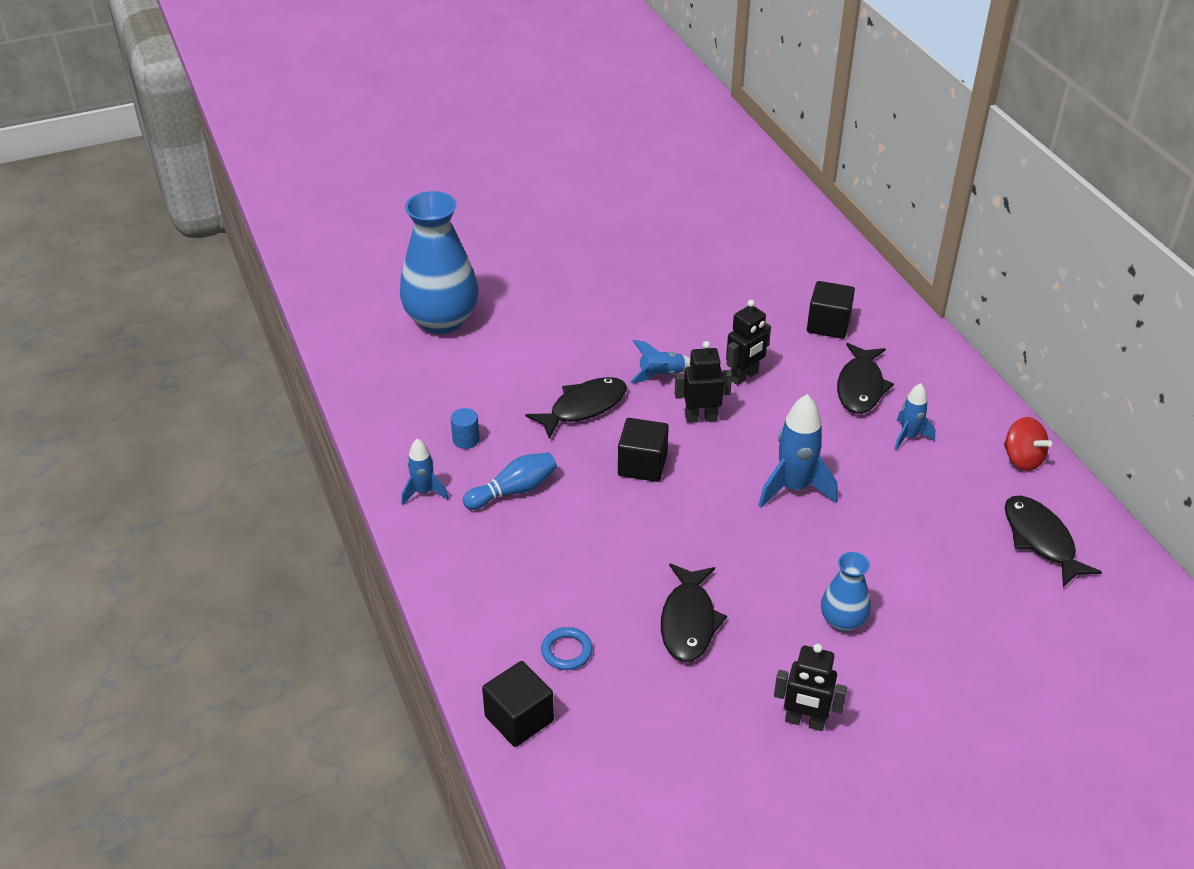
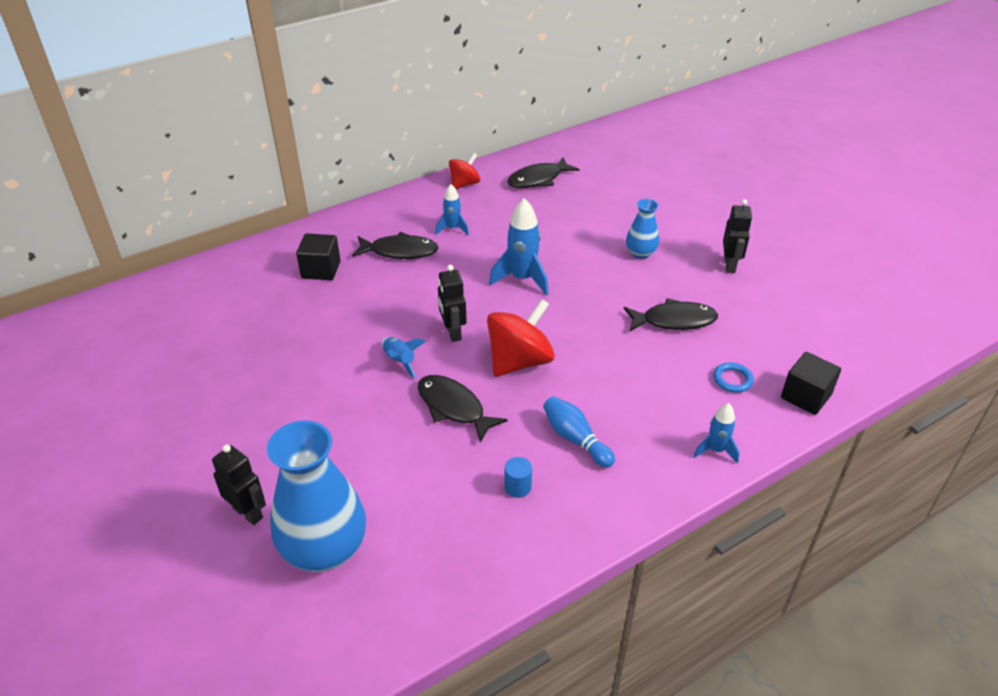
camera: 100 degrees left, 0 degrees up
(424, 492) = (598, 505): blue rocket -> blue rocket (716, 450)
(642, 465) = (519, 361): black cube -> red spinning top
(744, 376) = (395, 312): black robot -> black robot (248, 513)

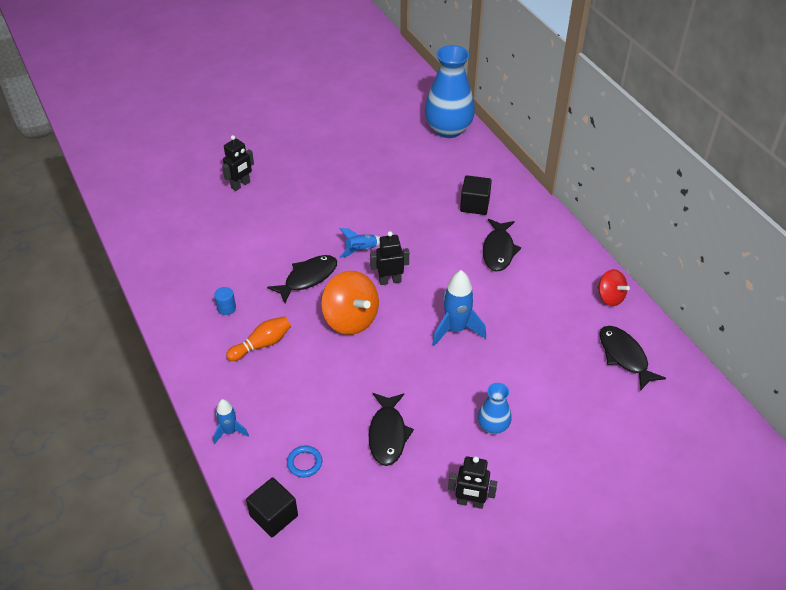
camera: 95 degrees right, 5 degrees up
(324, 549) = (205, 217): blue vase -> blue vase (448, 129)
(452, 229) = (533, 285): blue rocket -> none
(519, 361) = (351, 319): red spinning top -> orange spinning top
(575, 439) = (262, 344): blue bowling pin -> orange bowling pin

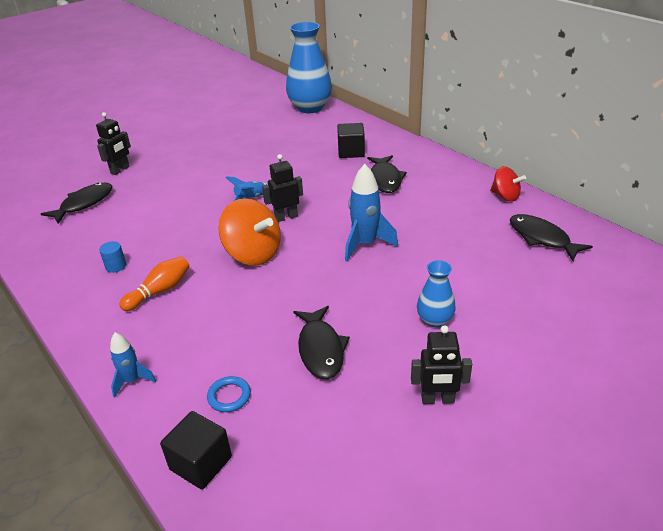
camera: 10 degrees left, 10 degrees down
(308, 278) = (201, 228): black fish -> black fish (84, 203)

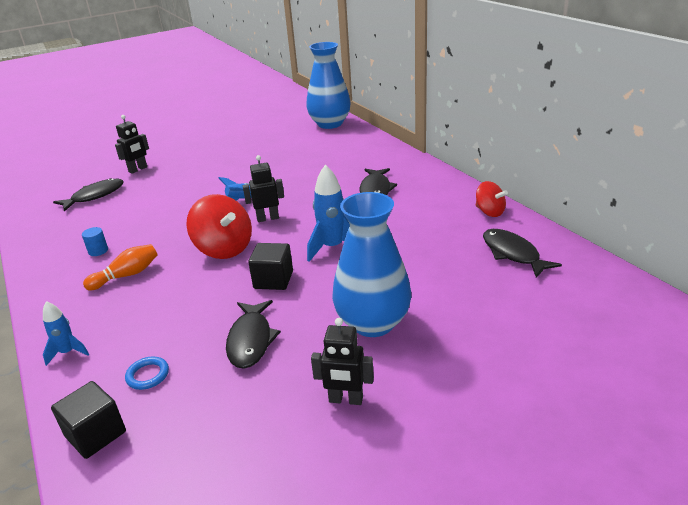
camera: 10 degrees right, 5 degrees down
(253, 254) = (224, 249): orange spinning top -> red spinning top
(351, 152) = (352, 164): black cube -> black cube (273, 280)
(435, 320) = (373, 323): blue vase -> blue vase, size x1.98

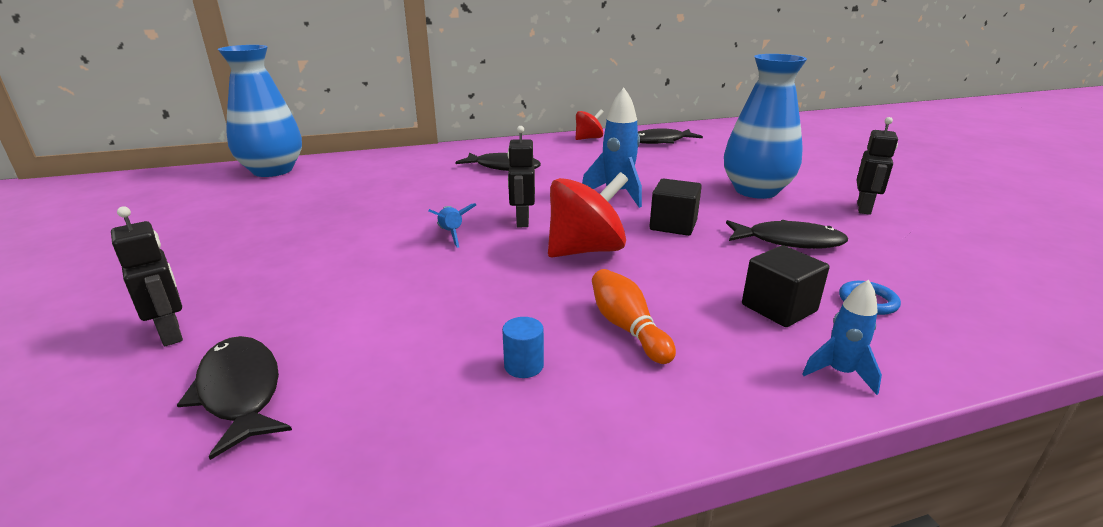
camera: 80 degrees left, 5 degrees down
(96, 434) = (987, 333): black cube -> black cube (779, 308)

